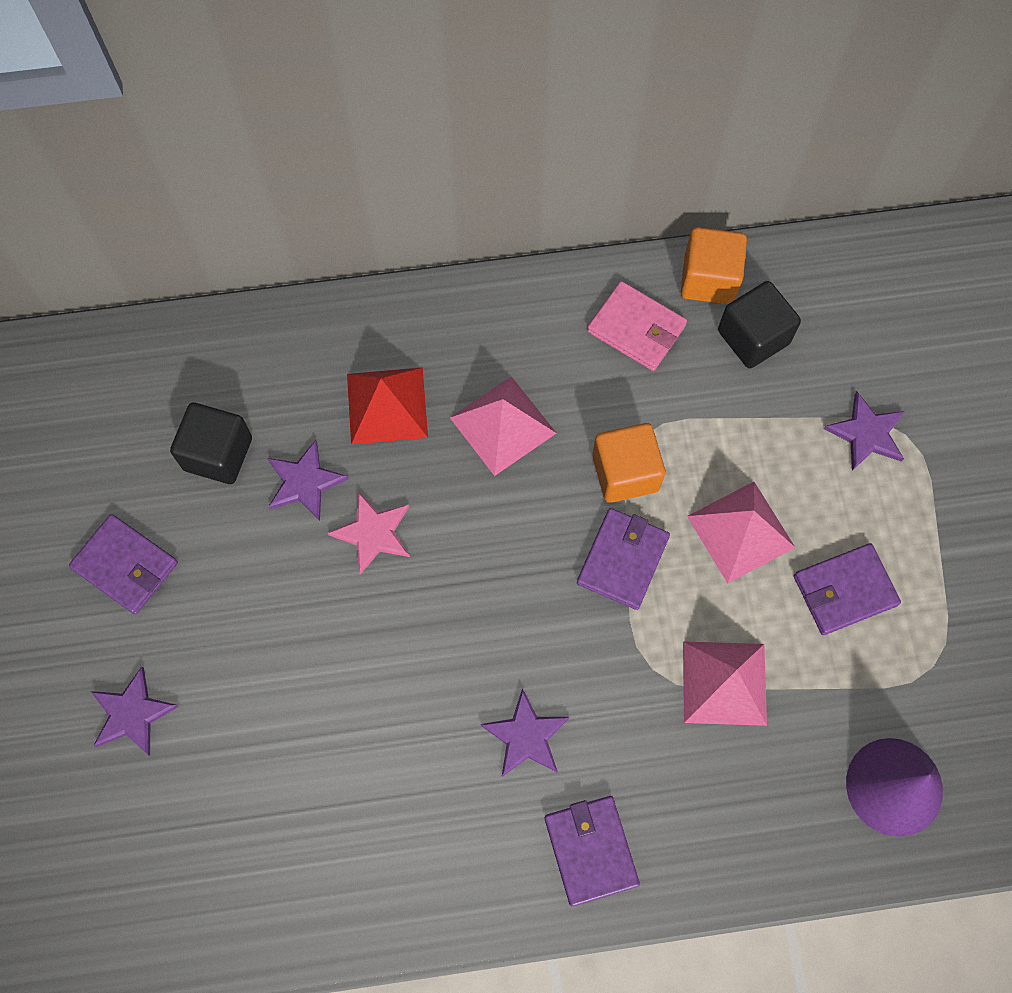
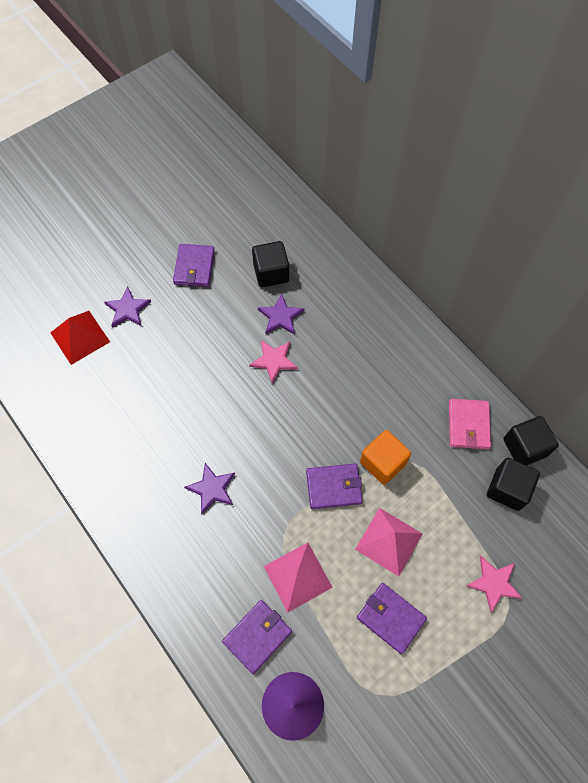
camera: 60 degrees right, 5 degrees down
(387, 405) = (343, 330): red pyramid -> red pyramid (80, 337)
(503, 425) = (369, 389): pink pyramid -> none
(590, 850) = (170, 553): purple wallet -> purple wallet (257, 636)
(709, 279) = (524, 447): orange cube -> black cube
(866, 433) = (493, 583): purple star -> pink star

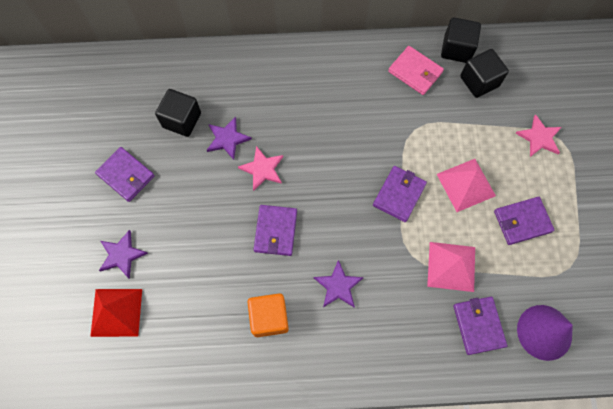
camera: 55 degrees left, 5 degrees up
(226, 407) = (275, 231): none -> purple wallet
(383, 463) = (403, 148): orange cube -> orange cube (269, 318)

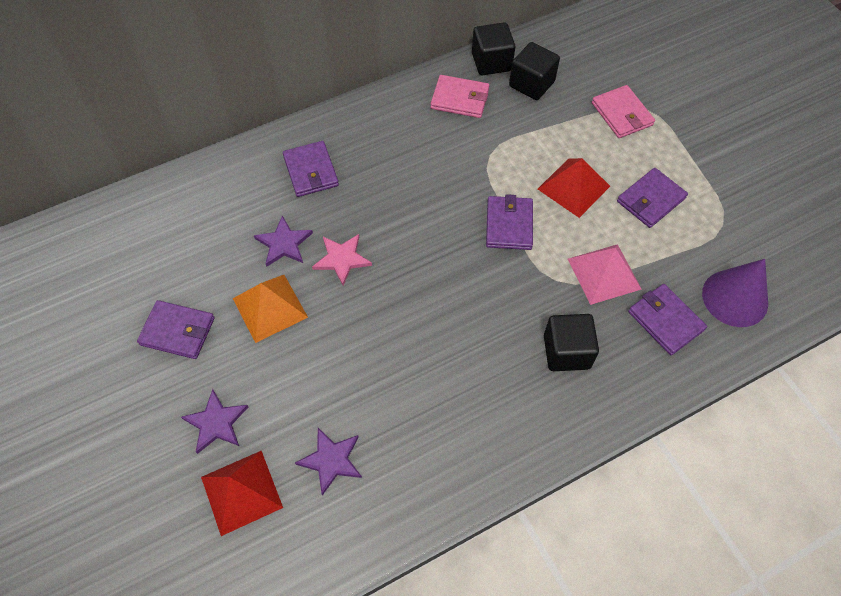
camera: 25 degrees left, 10 degrees down
(182, 120) = (218, 245): black cube -> black cube (566, 352)
(195, 185) = (270, 307): none -> orange pyramid
(269, 318) = (433, 414): orange cube -> none
(275, 231) = (391, 318): purple wallet -> purple wallet (311, 171)
(338, 286) = (493, 346): purple star -> purple star (331, 460)
(466, 185) = (573, 187): pink pyramid -> red pyramid
(539, 138) = (622, 114): pink star -> pink wallet

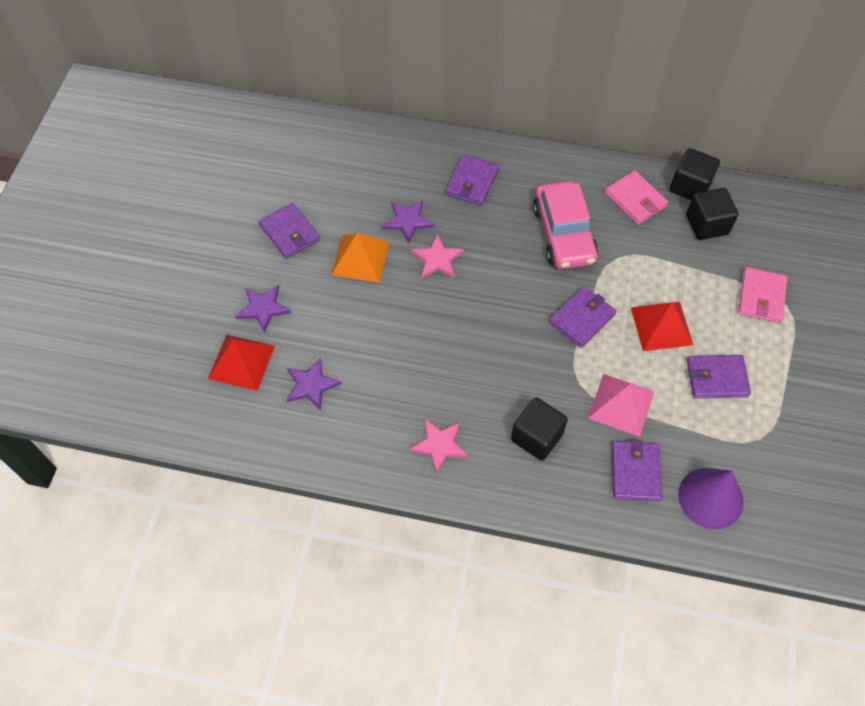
camera: 40 degrees right, 0 degrees up
(429, 164) = (563, 234): none -> pink car
(496, 423) = (439, 445): none -> pink star

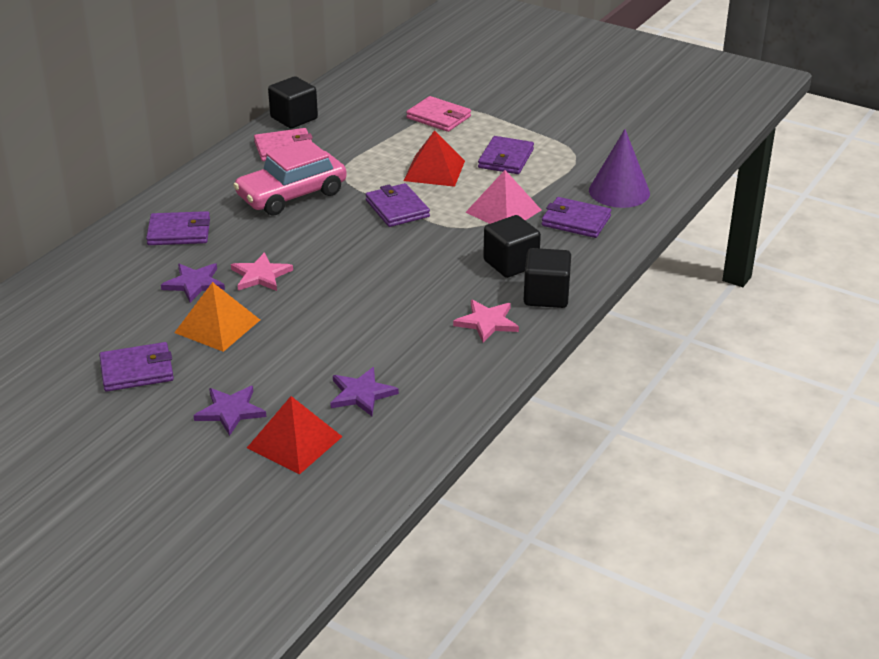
camera: 70 degrees left, 25 degrees down
(472, 182) = (179, 232): purple wallet -> purple wallet turned 45 degrees counterclockwise
(563, 234) = (291, 195): pink car -> pink car turned 135 degrees clockwise
(706, 224) = (343, 121): black cube -> black cube (546, 296)

